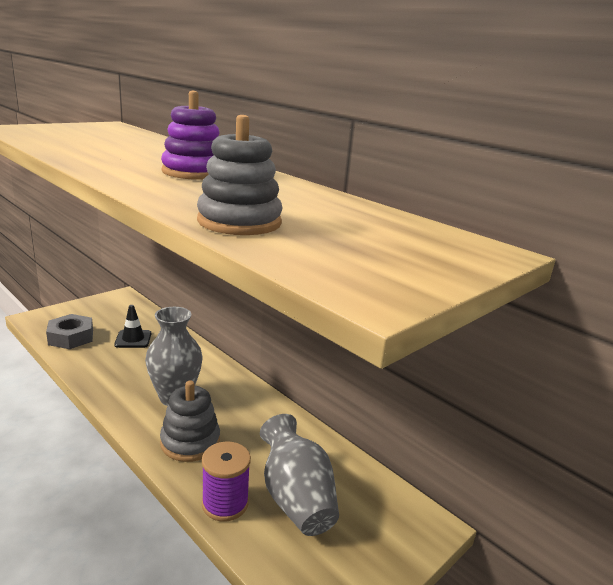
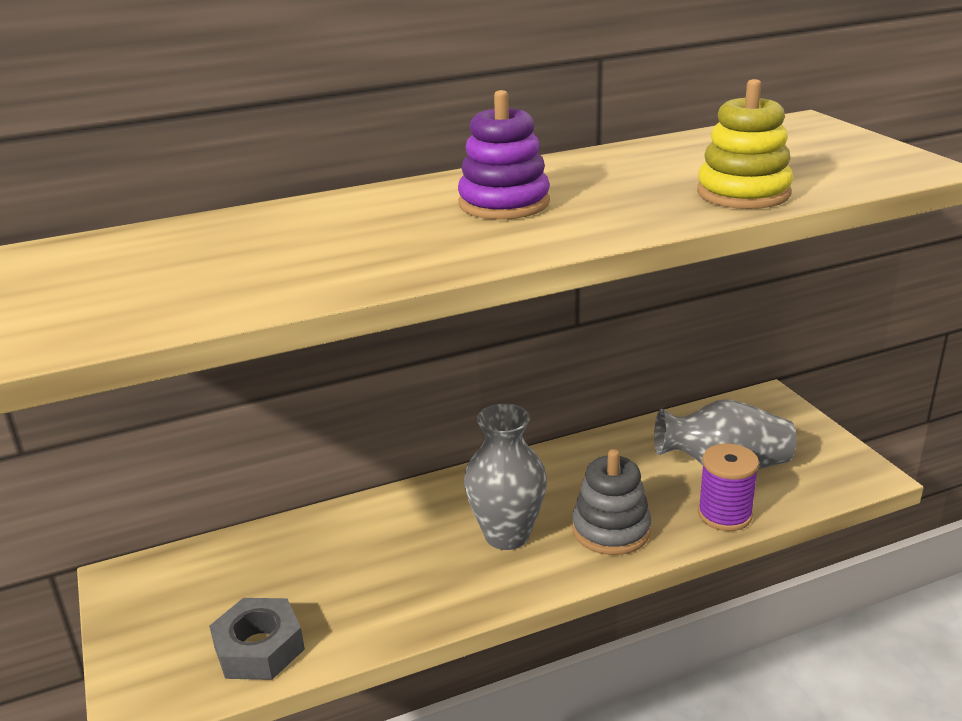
camera: 65 degrees left, 5 degrees up
(133, 339) = (311, 569): black traffic cone -> none
(239, 222) = (743, 193): grey stacking toy -> yellow stacking toy

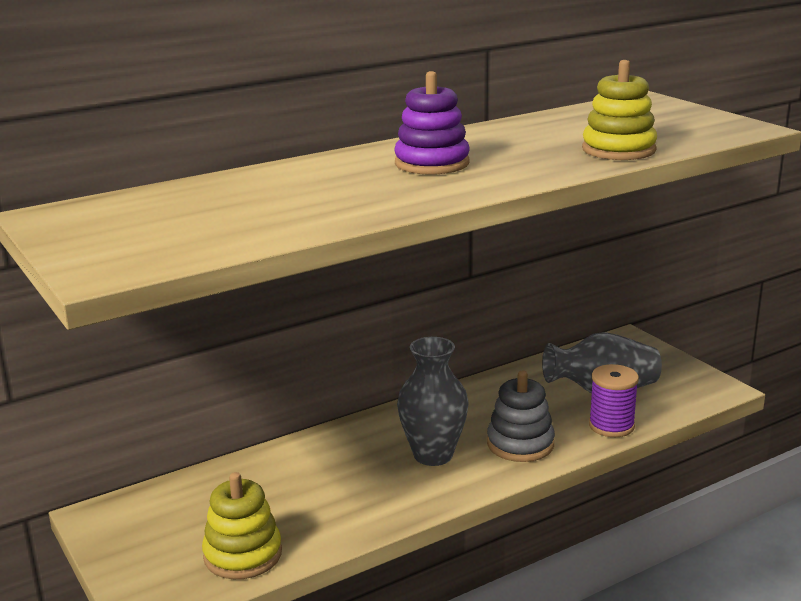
camera: 10 degrees left, 5 degrees down
(259, 648) = (243, 555): grey nut -> yellow stacking toy

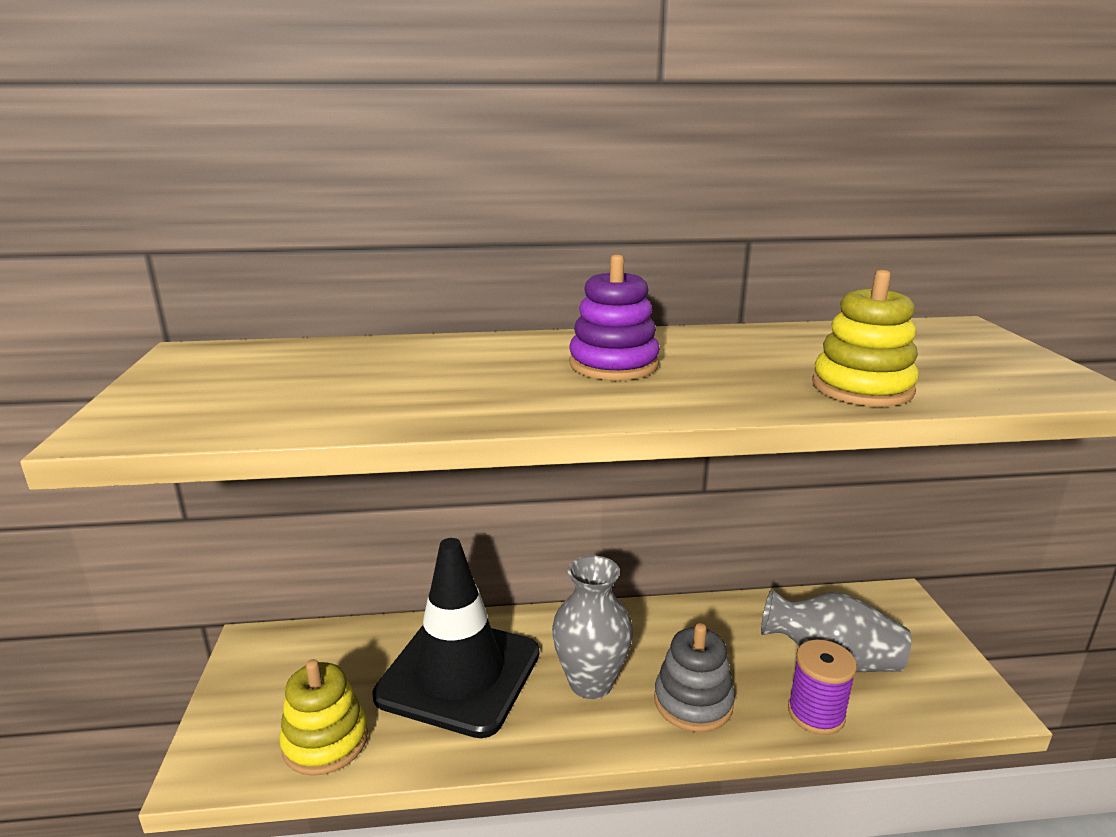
camera: 25 degrees right, 0 degrees up
(318, 481) = (459, 674): none -> black traffic cone

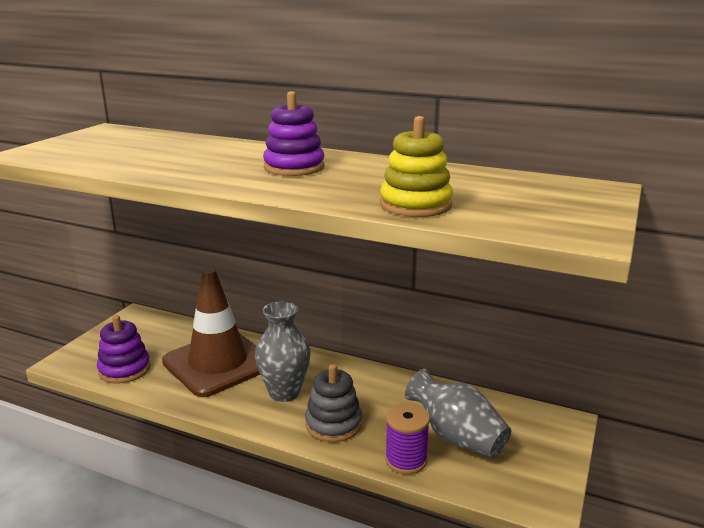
camera: 30 degrees right, 0 degrees up
(325, 741) = (124, 369): yellow stacking toy -> purple stacking toy
(459, 674) = (218, 363): black traffic cone -> brown traffic cone

